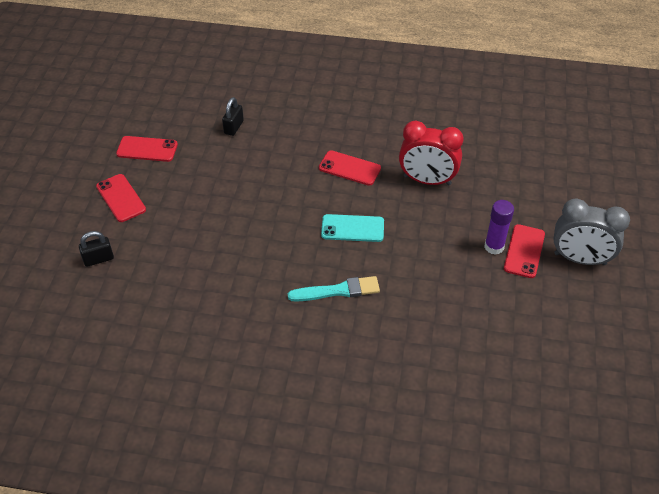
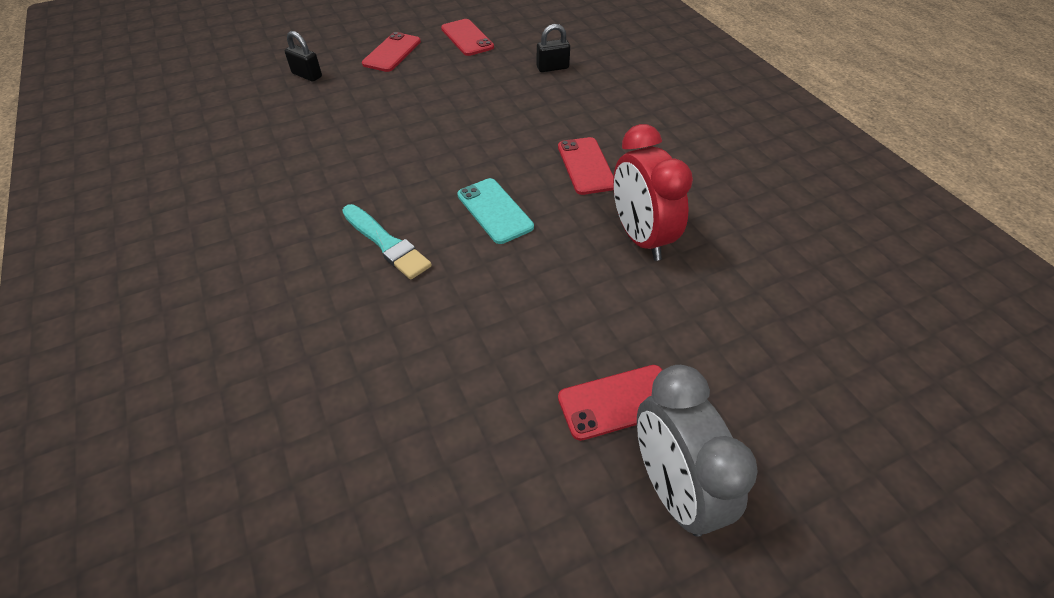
camera: 55 degrees right, 0 degrees up
(494, 247) = (593, 361): purple glue stick -> none

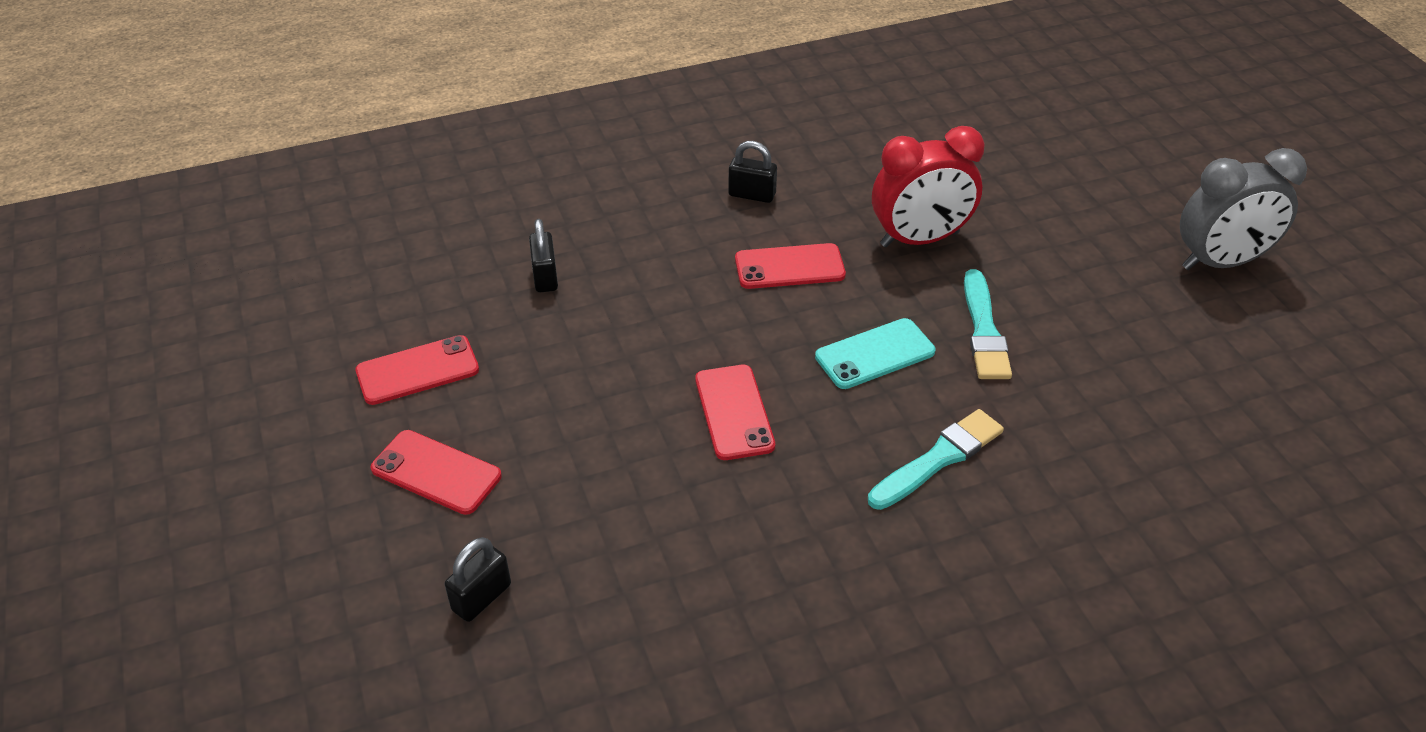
camera: 85 degrees left, 5 degrees down
(529, 274) = (984, 330): none -> turquoise brush
(618, 402) = (1141, 283): red phone -> red phone (734, 412)
(668, 144) = (752, 195): none -> black padlock

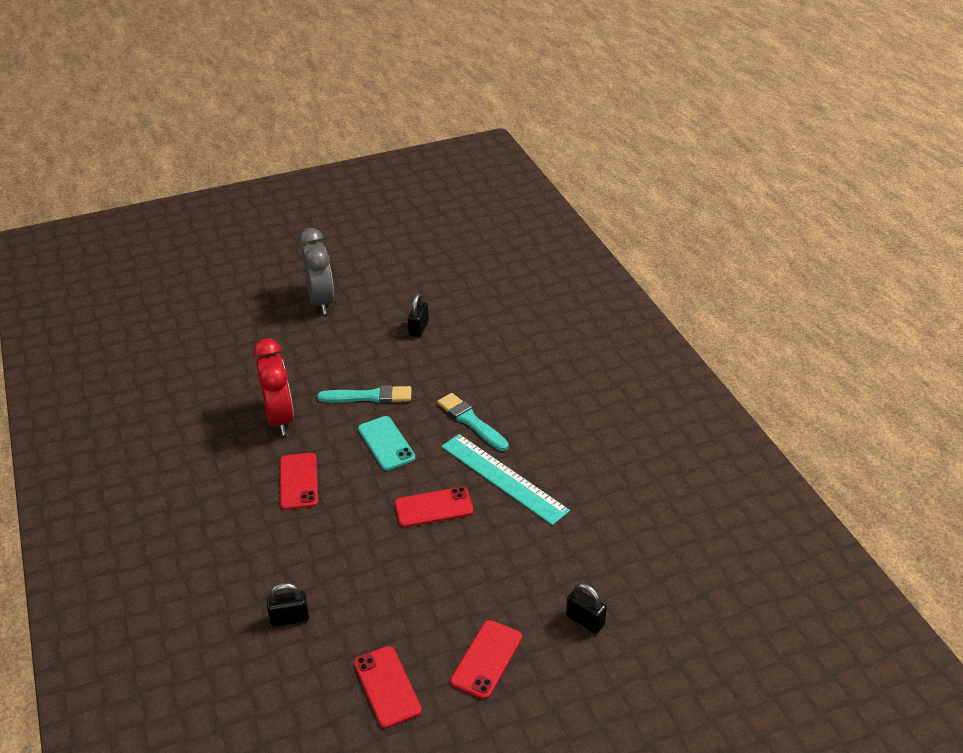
camera: 90 degrees left, 5 degrees down
(752, 195) = (214, 501): black padlock -> black padlock (419, 328)
(800, 501) = (503, 478): none -> turquoise ruler

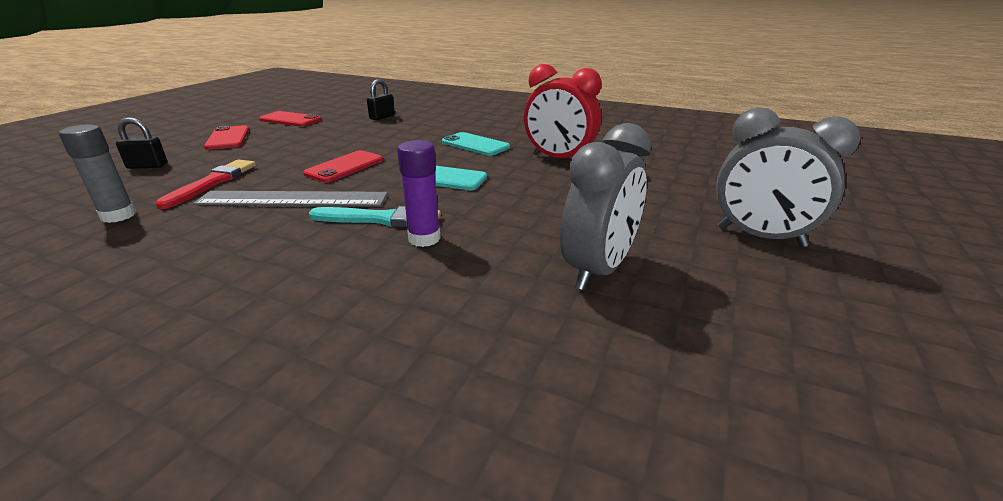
camera: 135 degrees right, 10 degrees down
(298, 481) = (475, 145): red phone -> turquoise phone
(369, 396) = (519, 194): turquoise brush -> none
(419, 328) = (598, 270): black padlock -> grey clock
(466, 391) = (424, 238): none -> purple glue stick
(503, 478) = (293, 199): turquoise ruler -> grey ruler
(544, 543) = (212, 183): none -> red brush
(621, 525) = (118, 216): none -> grey glue stick

